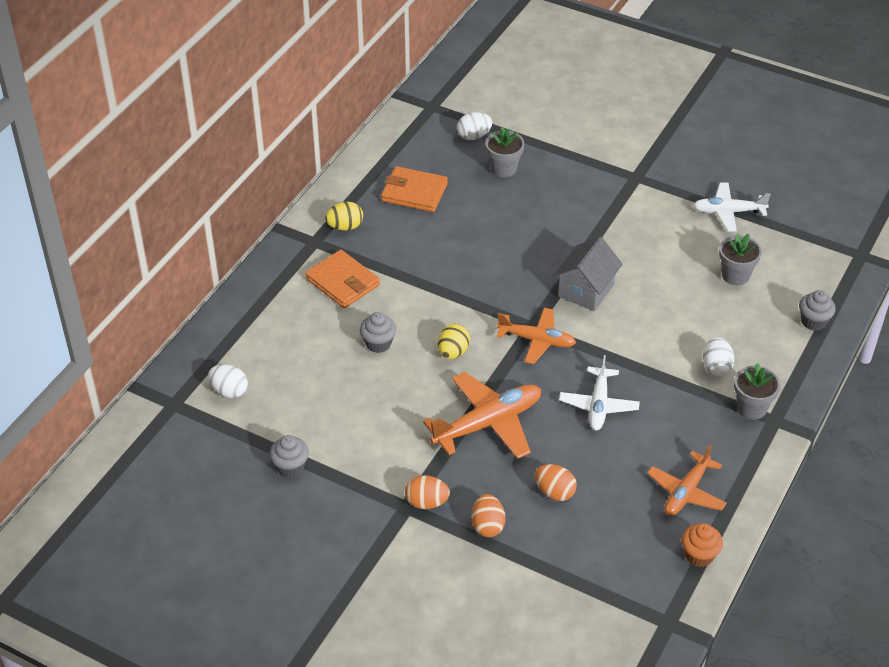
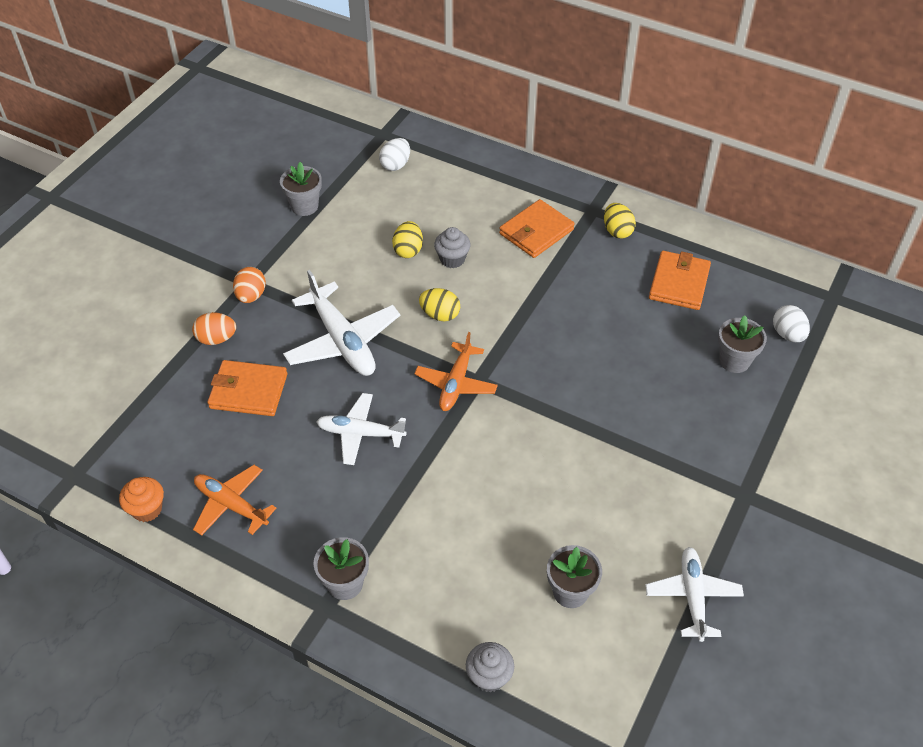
camera: 90 degrees right, 5 degrees up
(290, 467) = (304, 206): grey cupcake -> grey flower pot
(364, 377) = (408, 250): none -> yellow egg
(488, 423) = (342, 341): orange plane -> white plane
(554, 492) = (248, 391): orange egg -> orange wallet
(586, 290) = (535, 431): grey house -> none
(716, 367) = (412, 553): white egg -> none

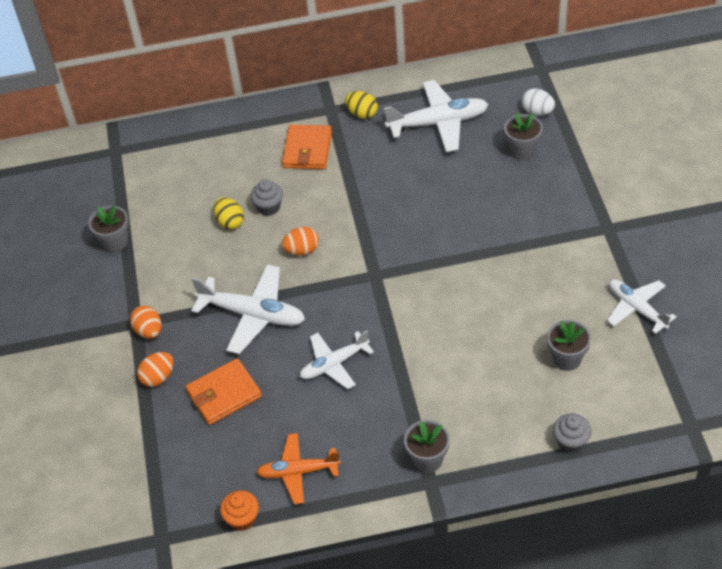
camera: 35 degrees left, 0 degrees up
(395, 165) = (151, 167): white egg -> none
(440, 315) = (302, 250): yellow egg -> orange egg
(456, 383) = (363, 287): orange plane -> none
(679, 283) = (438, 123): orange wallet -> white plane

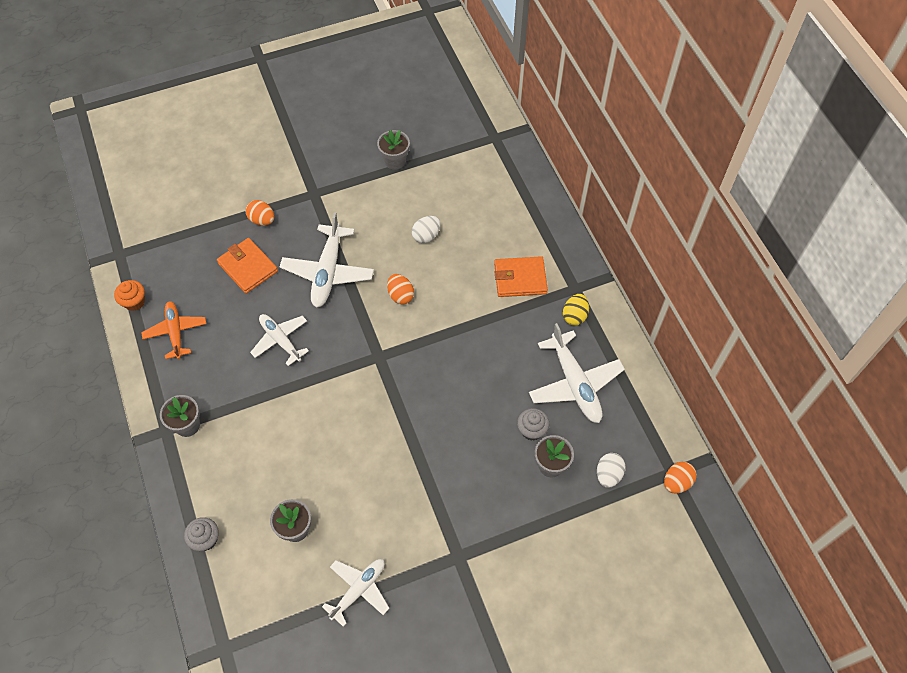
camera: 75 degrees right, 10 degrees up
(149, 331) = (306, 204): orange egg -> orange egg (676, 482)
(230, 222) = (426, 236): yellow egg -> white egg
(269, 207) = (446, 261): grey cupcake -> grey cupcake (531, 430)

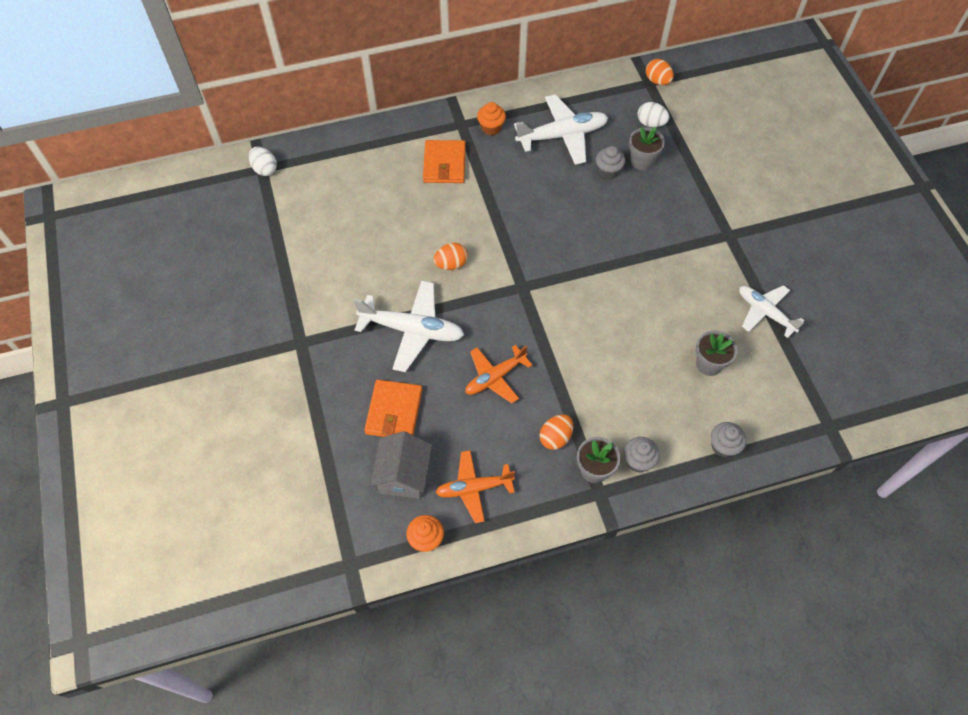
camera: 85 degrees left, 0 degrees up
(190, 281) = (404, 475): none -> grey house
(194, 462) = (638, 461): none -> grey cupcake
(248, 267) = (394, 411): orange wallet -> orange wallet turned 45 degrees counterclockwise
(262, 220) = (328, 397): orange egg -> orange egg (555, 437)
(280, 340) = (495, 377): white plane -> orange plane
(395, 161) = (272, 260): grey flower pot -> none
(426, 236) = (380, 237): white egg -> white egg (265, 169)
(574, 316) = (491, 128): yellow egg -> orange cupcake

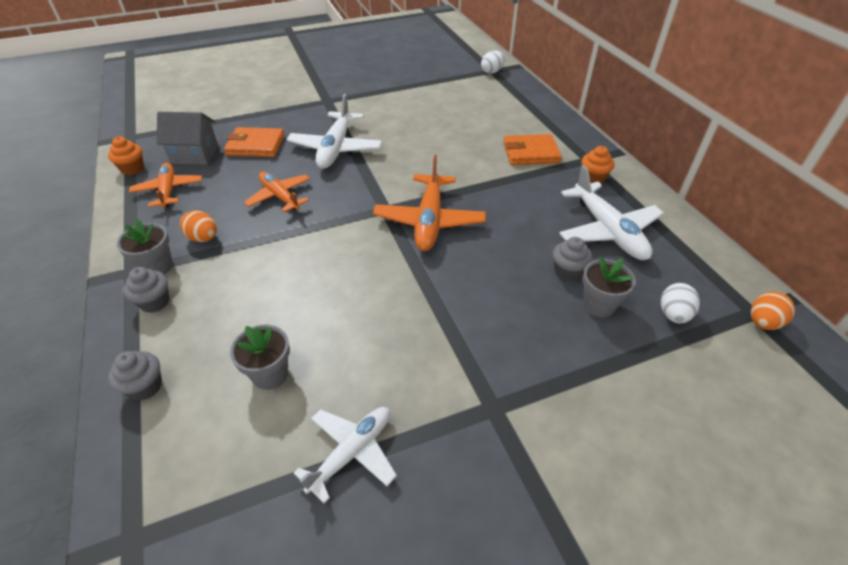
camera: 85 degrees right, 15 degrees down
(451, 264) = (409, 164): orange egg -> none
(542, 254) = (429, 221): none -> orange plane

